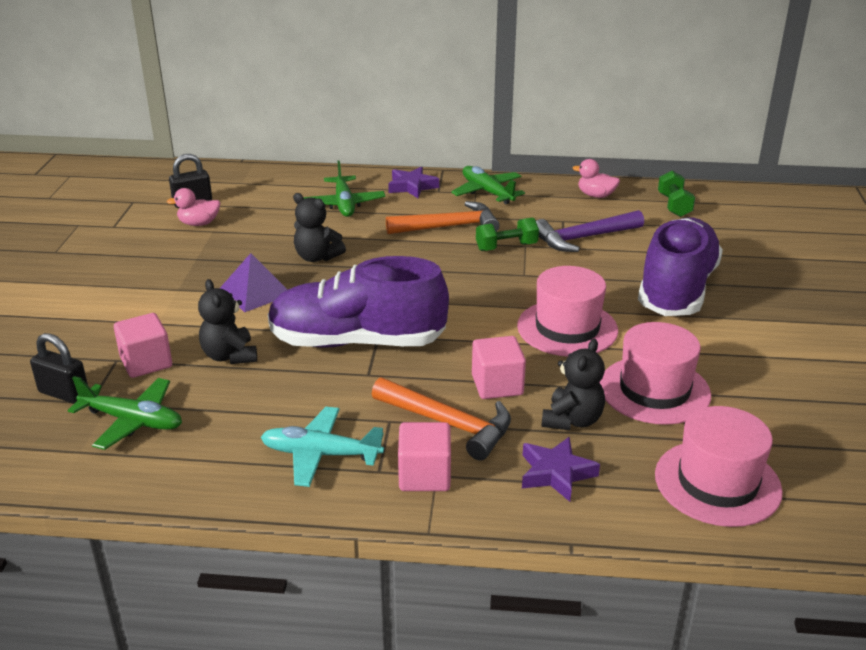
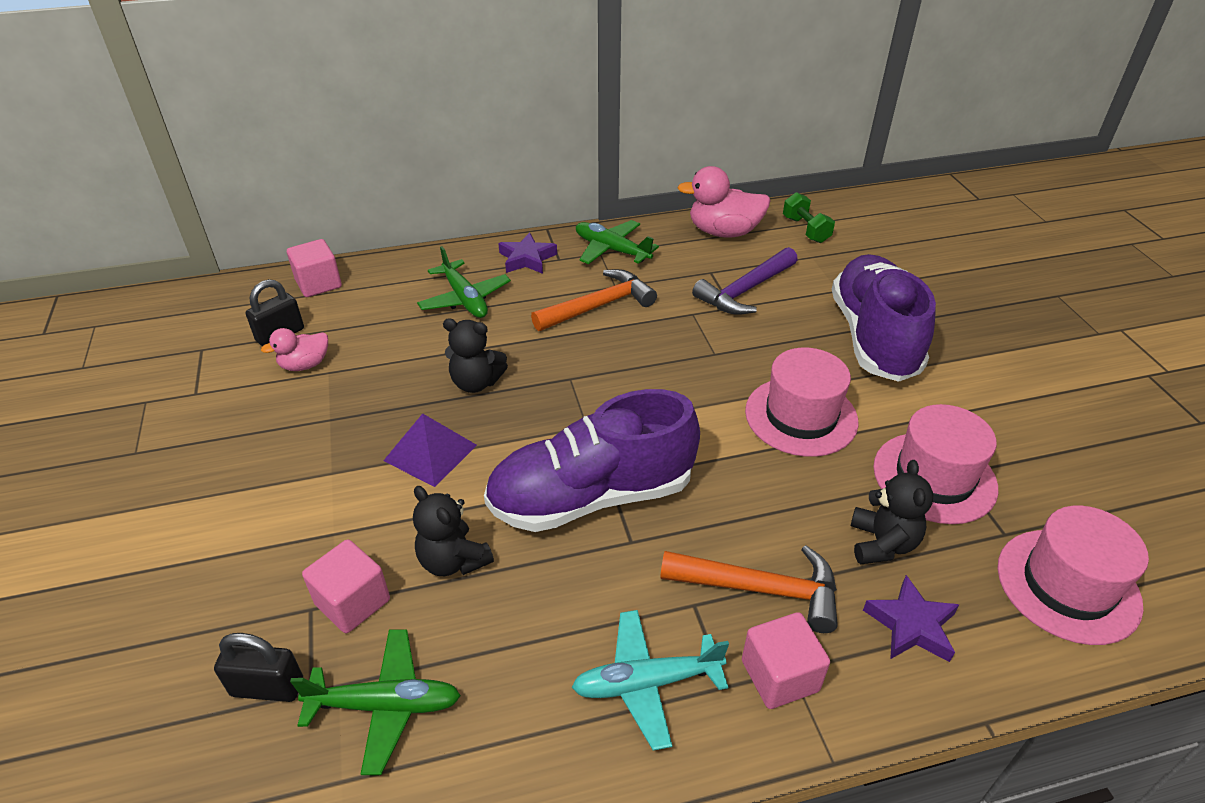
camera: 20 degrees left, 10 degrees up
(497, 385) = (778, 516): pink cube -> pink cube (318, 284)
(506, 247) = (675, 320): green dumbbell -> none
(596, 195) = (723, 232): pink duck -> pink duck, size x1.73

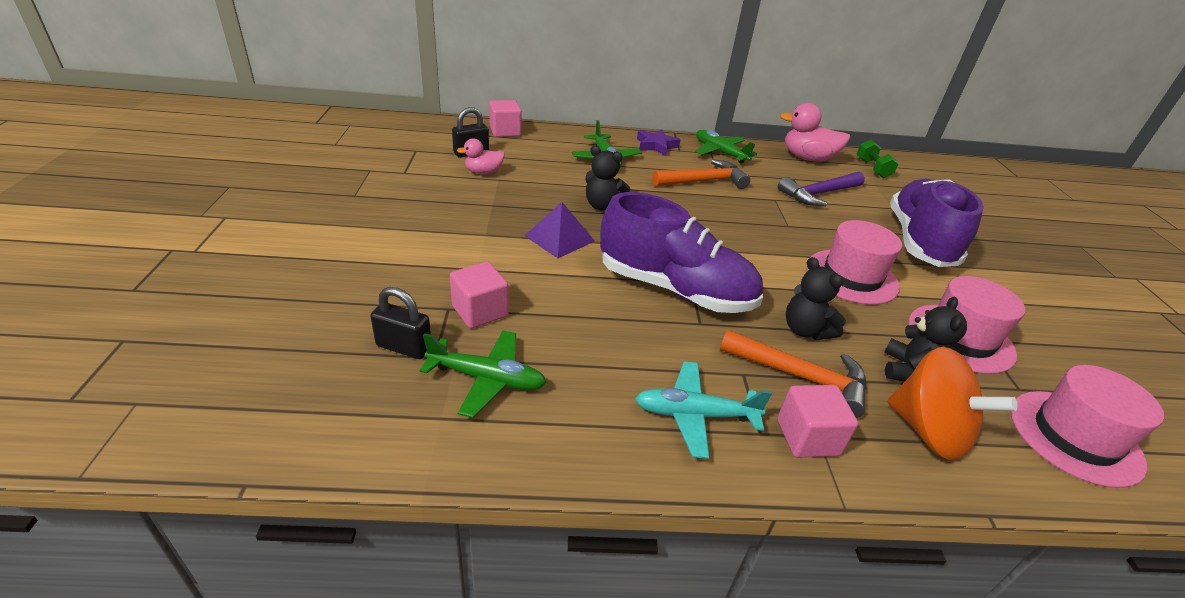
camera: 10 degrees right, 5 degrees down
(453, 560) = (560, 304): black teddy bear -> black teddy bear (805, 330)
(591, 496) = (675, 289): purple shoe -> purple shoe turned 150 degrees counterclockwise
(911, 625) = (928, 431): purple star -> orange spinning top

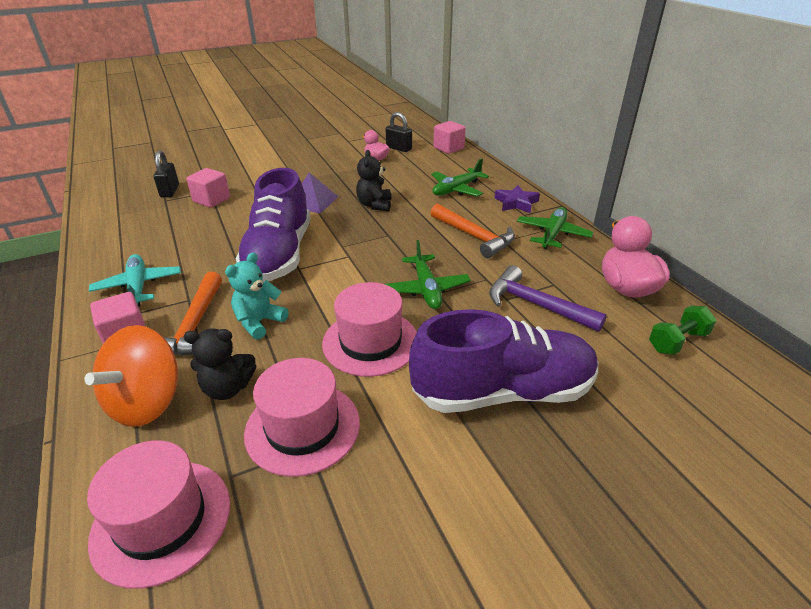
camera: 70 degrees right, 0 degrees up
(487, 379) = (151, 217): green plane -> green plane (426, 289)
(805, 330) = (259, 322): black teddy bear -> turquoise teddy bear

